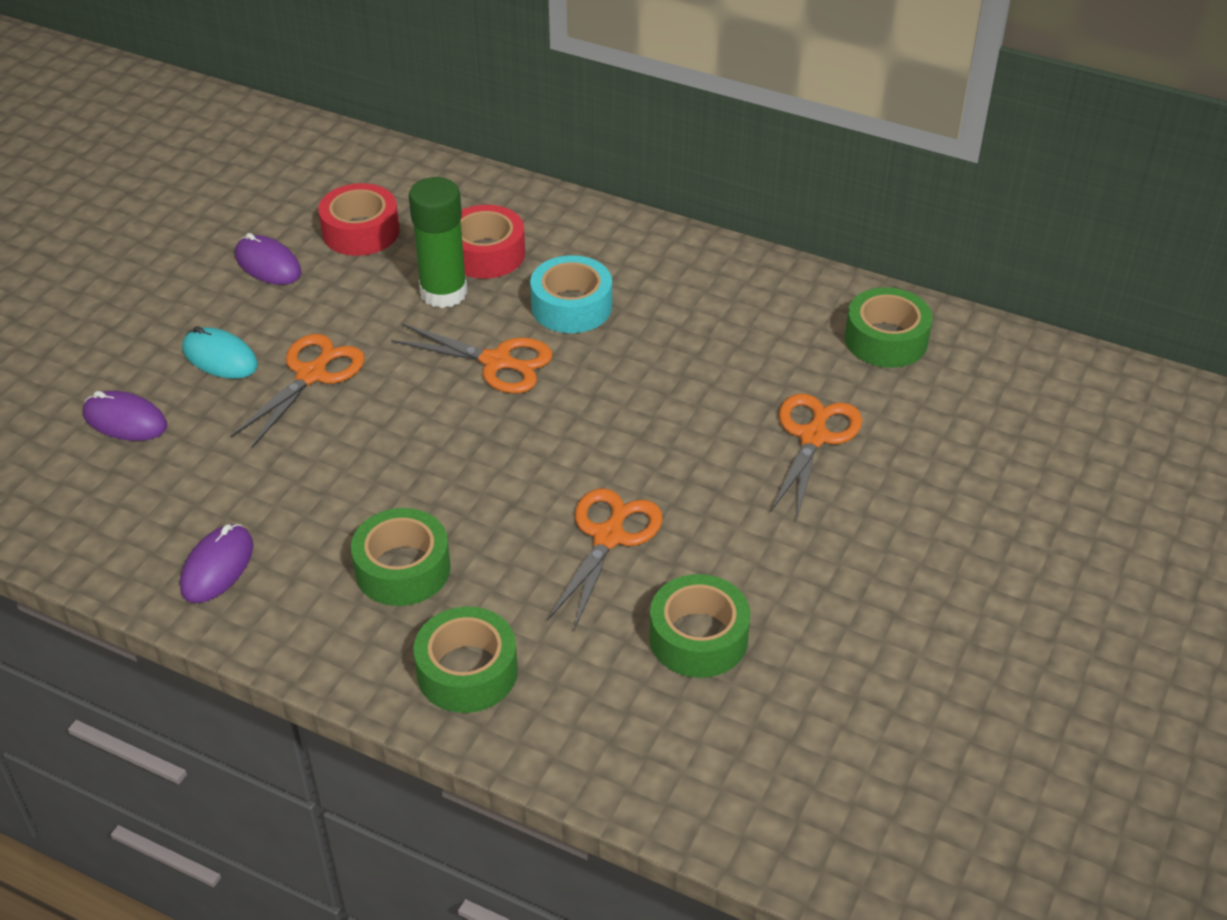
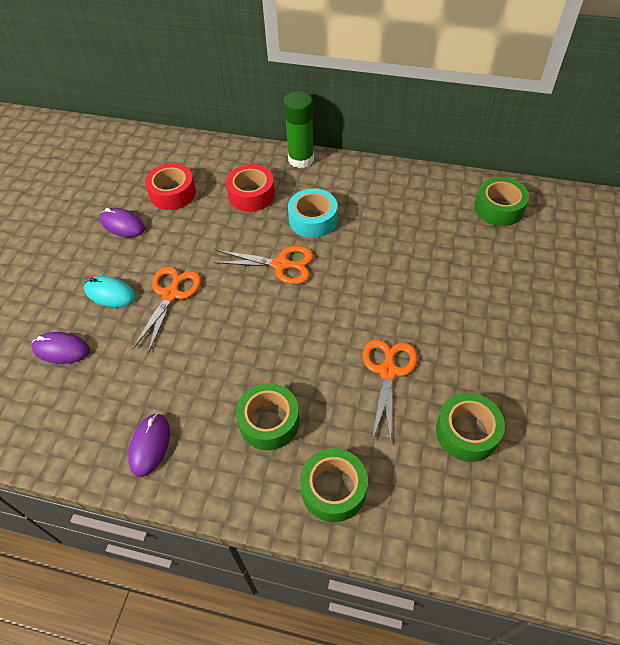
camera: 10 degrees left, 10 degrees up
(443, 293) = (234, 224): green glue stick -> green glue stick (301, 159)
(813, 437) = (482, 279): orange scissors -> none

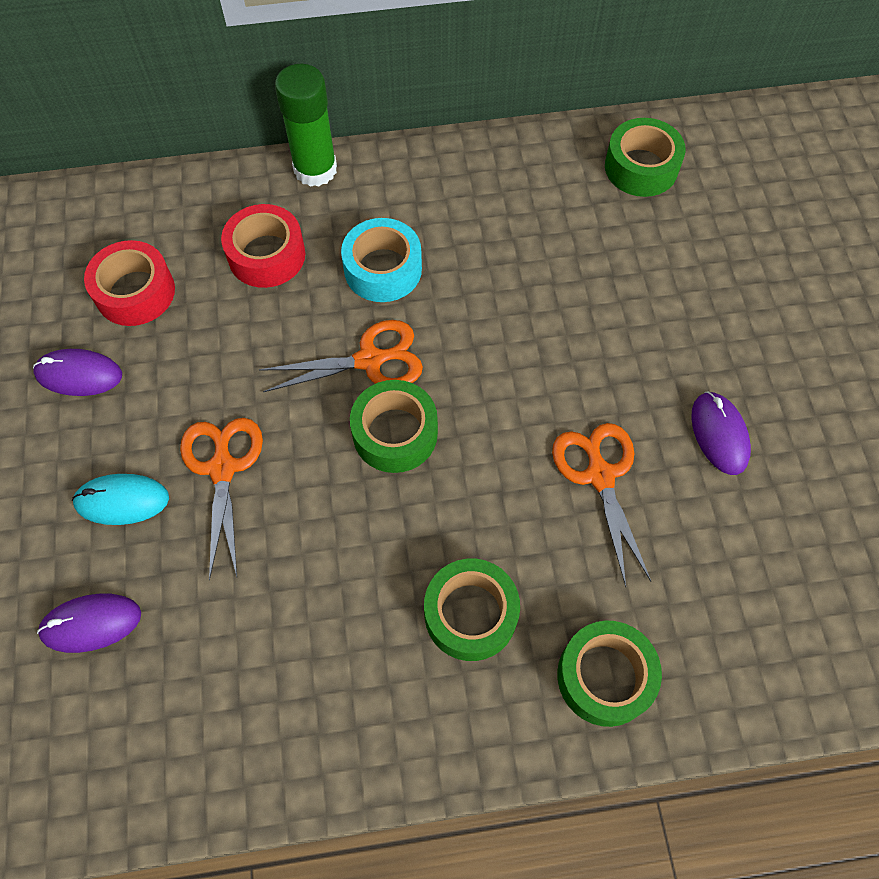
camera: 25 degrees left, 10 degrees up
(150, 445) = (314, 720): purple mouse -> purple mouse (719, 434)
(467, 432) = (740, 525): green tape -> green tape (395, 433)

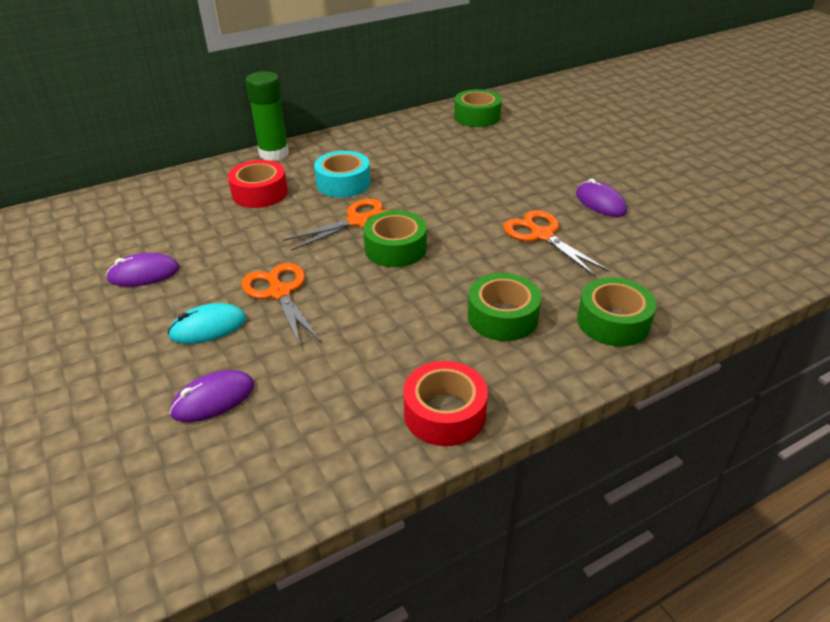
camera: 20 degrees left, 25 degrees down
(135, 292) = (171, 227): red tape -> red tape (444, 413)

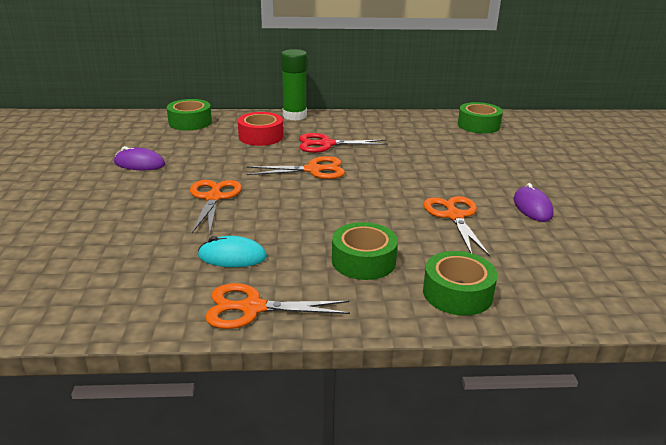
camera: 25 degrees right, 10 degrees down
(208, 327) = (147, 204): turquoise mouse -> turquoise mouse (232, 256)
(213, 399) = (107, 246): purple mouse -> none
(343, 183) = (326, 144): turquoise tape -> red scissors
(395, 248) = (324, 194): green tape -> green tape (190, 122)
(444, 413) = (253, 308): red tape -> orange scissors

